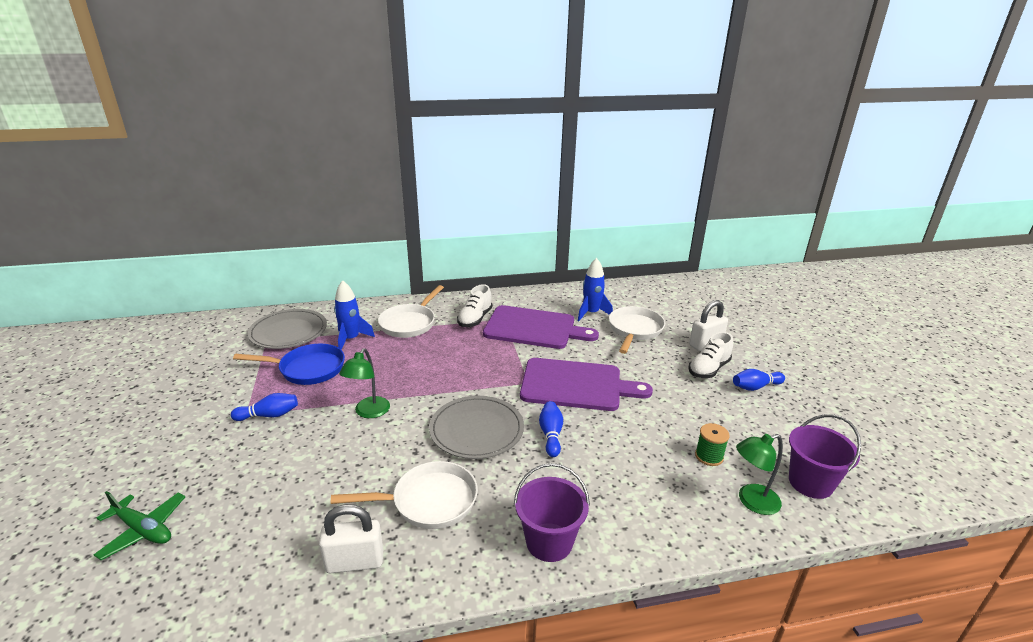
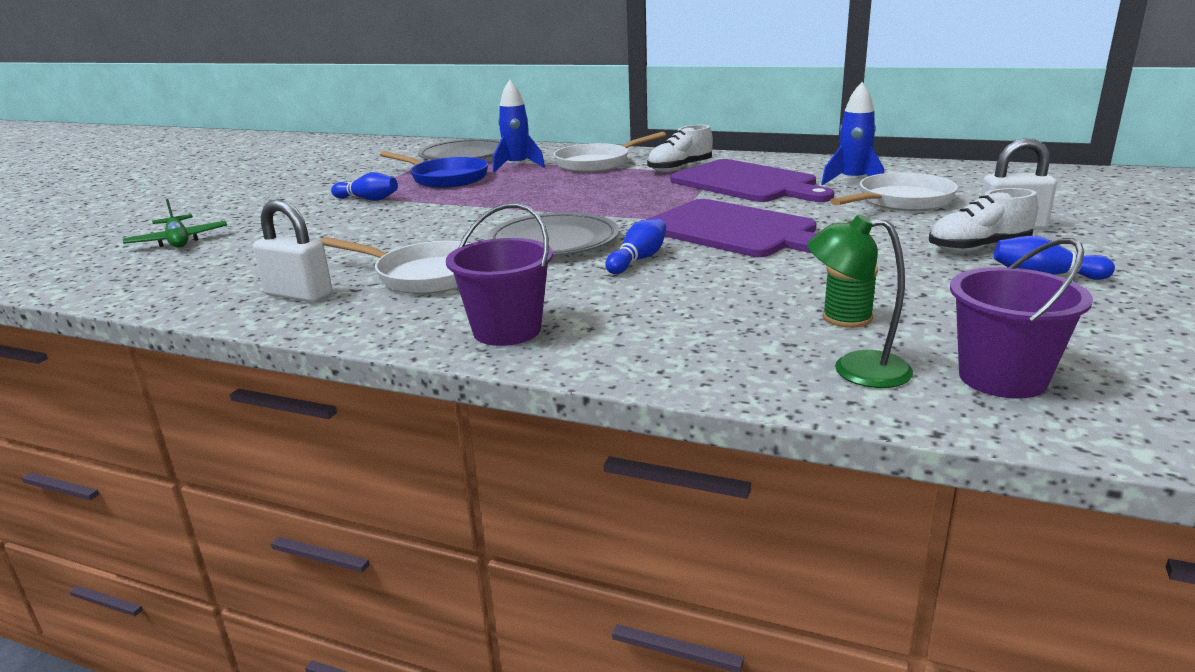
camera: 35 degrees right, 5 degrees down
(368, 412) = (459, 212): green lamp -> none

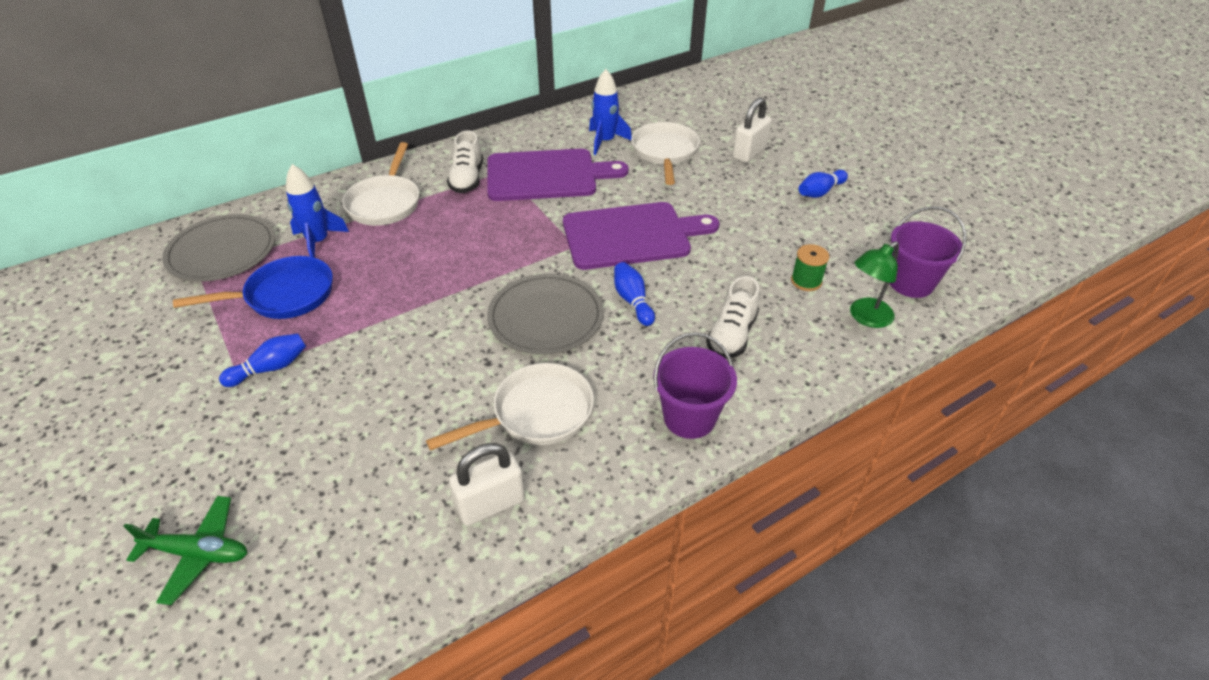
camera: 55 degrees left, 20 degrees up
(978, 248) = (764, 182): white shoe -> white shoe (732, 335)

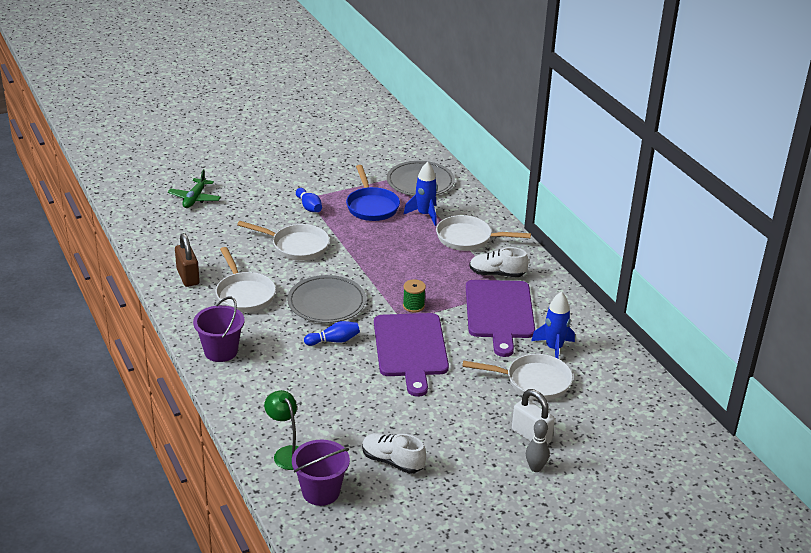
camera: 95 degrees right, 10 degrees down
(394, 369) = (296, 246): none -> white pan
(491, 504) = (188, 277): white padlock -> brown padlock
(732, 335) = (287, 381): white shoe -> white shoe (392, 461)
(793, 150) = (535, 468): none -> grey bowling pin
(806, 281) = (336, 431): green spool -> green spool (413, 306)
(820, 192) = (460, 469): blue bowling pin -> none

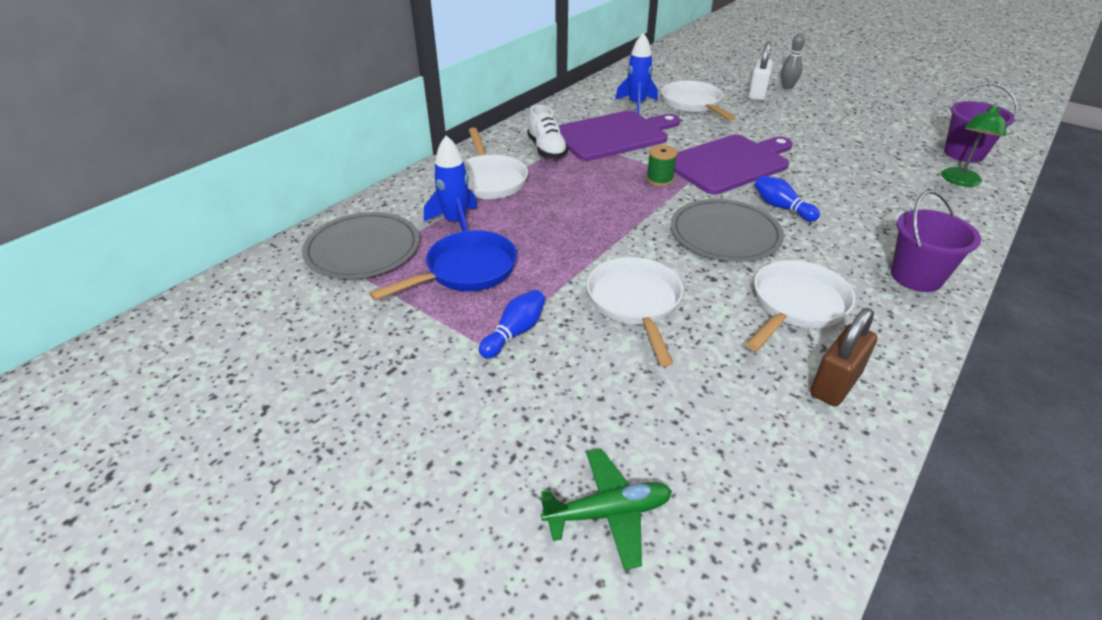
camera: 115 degrees left, 5 degrees up
(392, 461) = (878, 135): white shoe -> none

